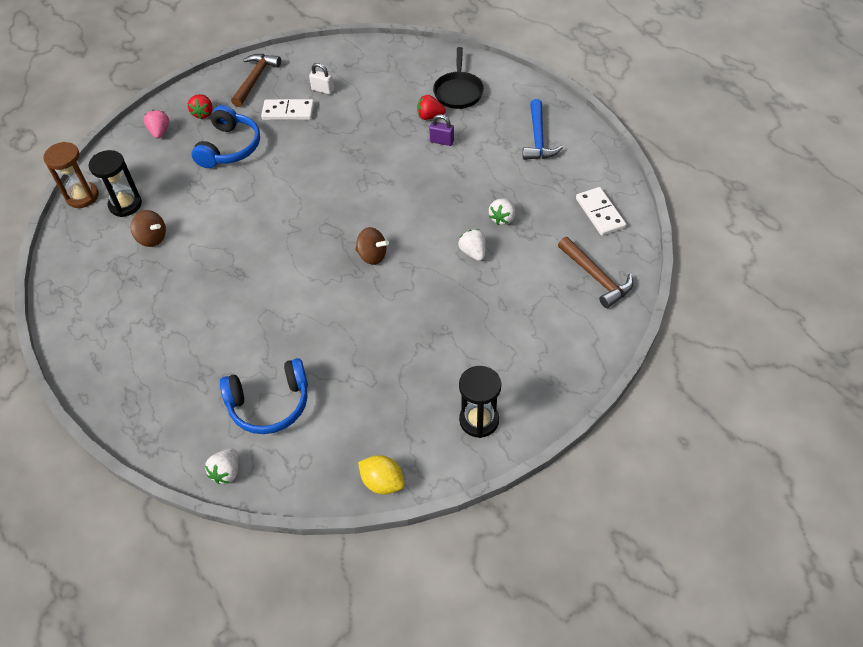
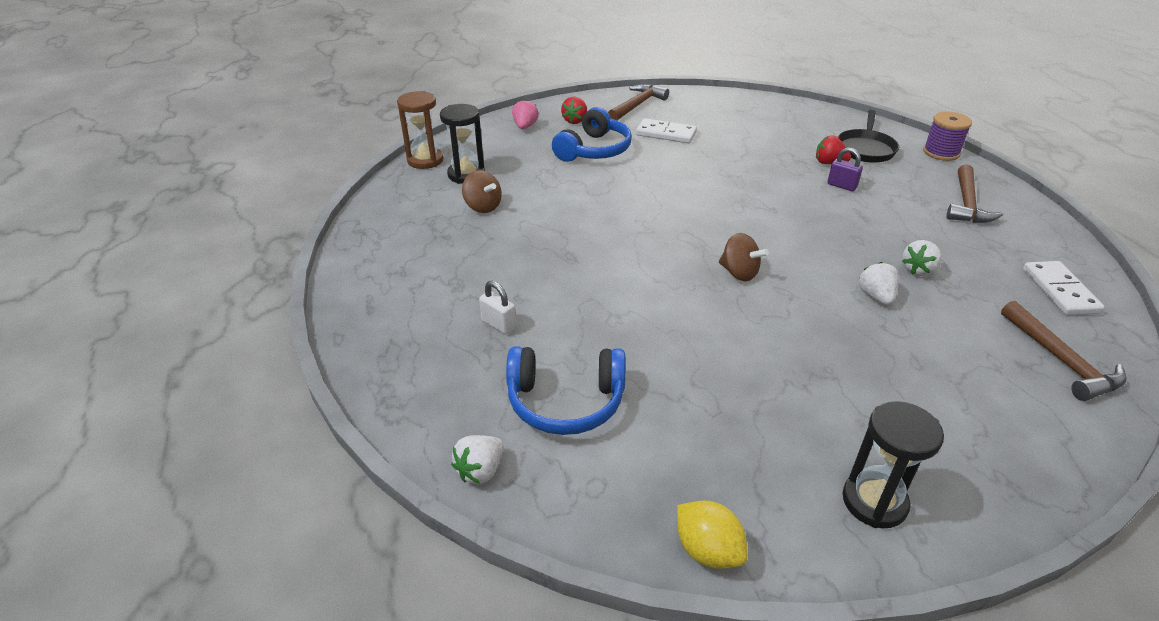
camera: 15 degrees right, 15 degrees down
(323, 90) = (708, 123): white padlock -> white padlock (499, 324)
(519, 82) = (941, 152): none -> purple spool
(538, 138) = (967, 204): blue hammer -> brown hammer

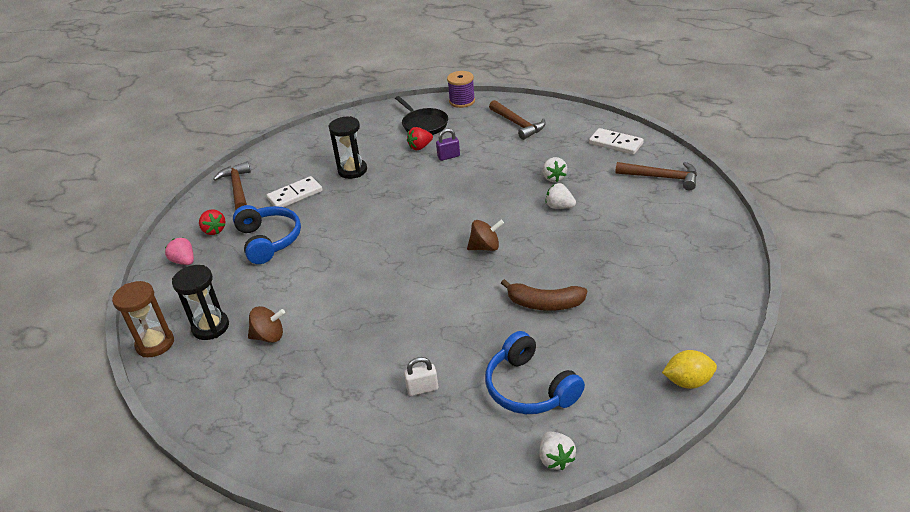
camera: 50 degrees left, 0 degrees up
(565, 402) = (529, 388): blue headphones -> blue headphones turned 105 degrees clockwise
(704, 356) = (544, 304): none -> brown banana
(874, 502) = (700, 300): black hourglass -> black hourglass (352, 170)

